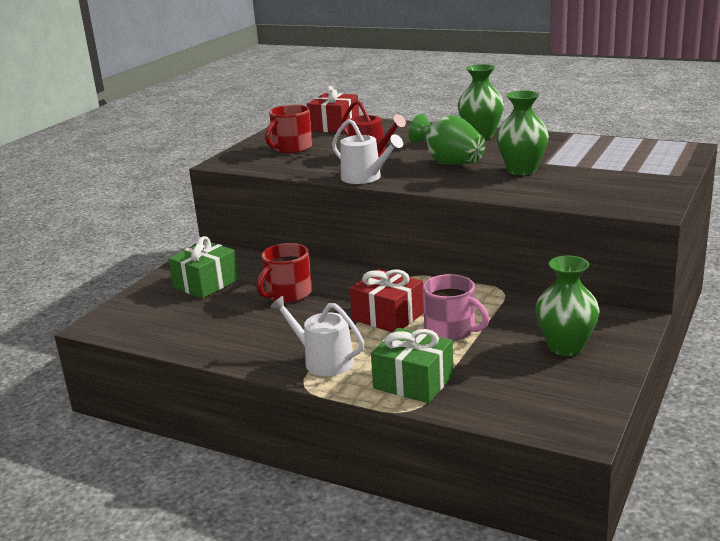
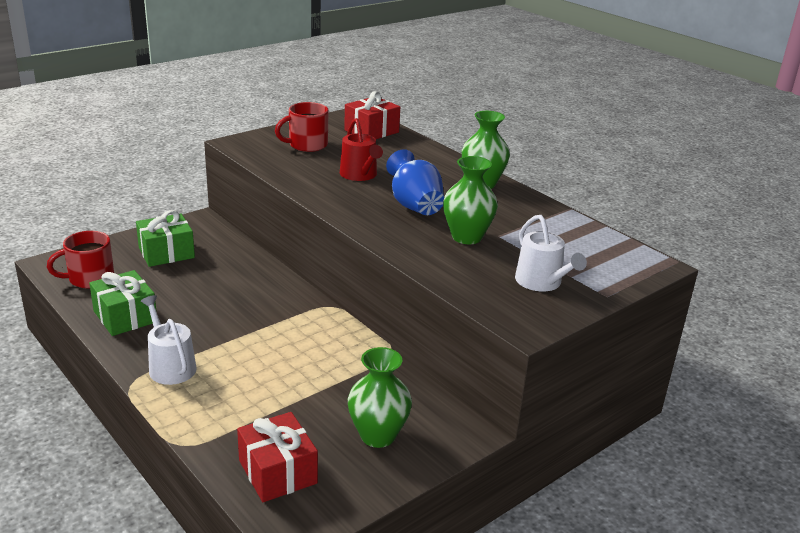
camera: 20 degrees right, 5 degrees up
(288, 294) = (215, 287): red mug -> red mug (90, 278)
(365, 178) = (324, 198): white watering can -> white watering can (541, 282)
(388, 316) = (267, 341): red gift -> red gift (277, 472)
(413, 382) = (214, 417): green gift -> green gift (125, 316)
(449, 163) = (415, 206): green vase -> blue vase
(451, 330) = (302, 377): pink mug -> none

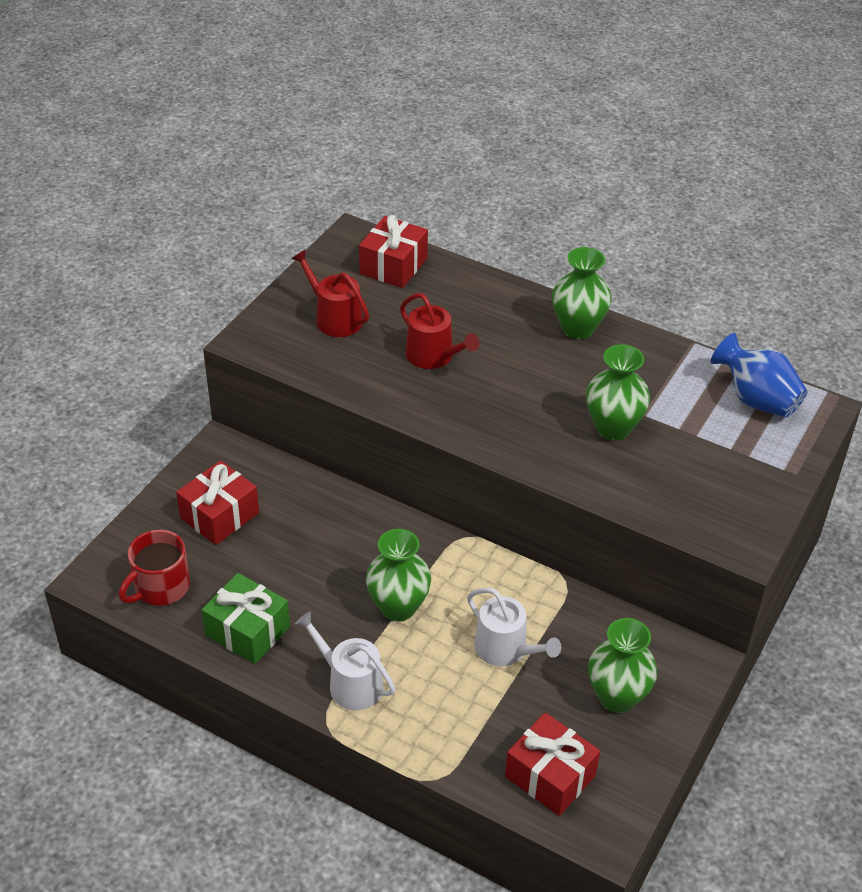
camera: 20 degrees left, 15 degrees up
(166, 253) = (219, 515): green gift -> red gift
(247, 332) = (398, 607): none -> green vase
(307, 145) = (334, 318): red mug -> red watering can
(415, 206) = (529, 393): blue vase -> blue vase (756, 399)
(541, 282) = (725, 475): white watering can -> white watering can (506, 649)

